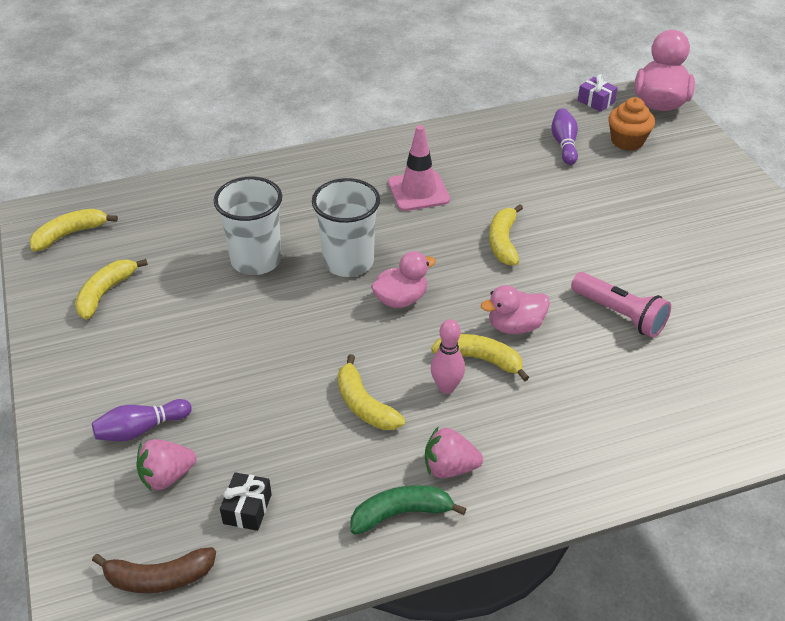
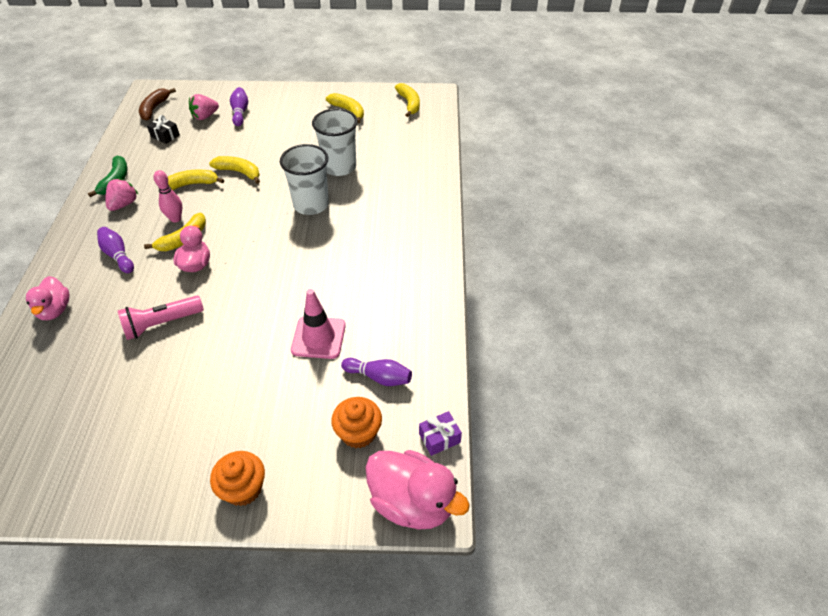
camera: 110 degrees right, 5 degrees up
(167, 476) = (205, 116): pink strawberry -> pink strawberry turned 120 degrees counterclockwise
(401, 299) = (260, 219): pink duck -> pink duck (55, 310)
(418, 191) = (365, 258): pink traffic cone -> pink traffic cone (318, 337)
(503, 242) = (278, 287): yellow banana -> yellow banana (239, 172)
(550, 414) = (118, 255): none -> purple bowling pin
(729, 186) = (243, 488): none -> orange cupcake

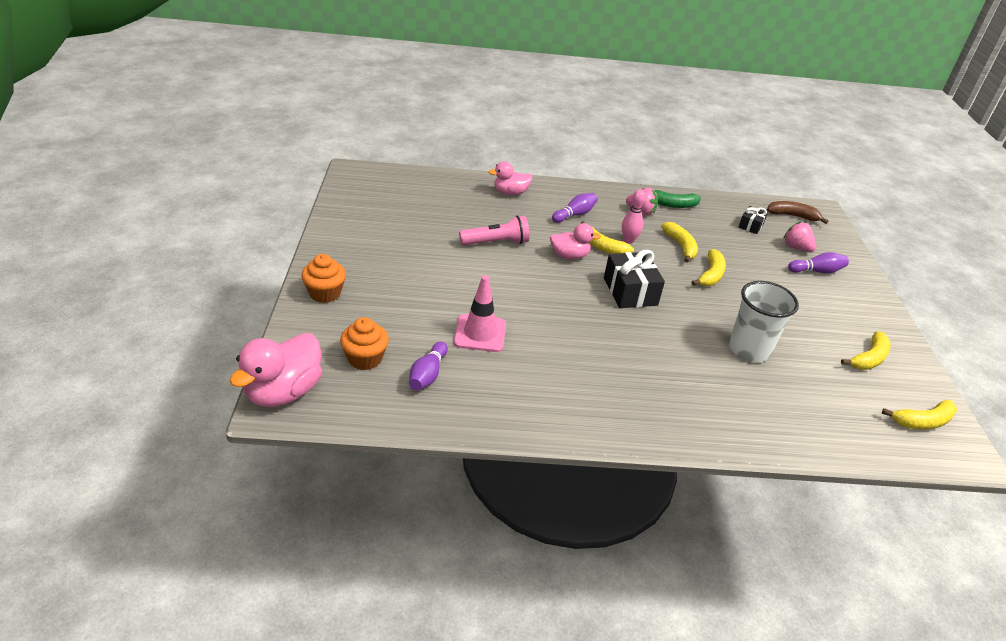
camera: 85 degrees right, 10 degrees down
(161, 324) = (496, 242): pink flashlight -> pink flashlight turned 105 degrees clockwise
(259, 226) = (630, 291): none -> black gift
(311, 204) = (673, 327): white cup -> none
(439, 438) = (348, 416): purple gift -> none

